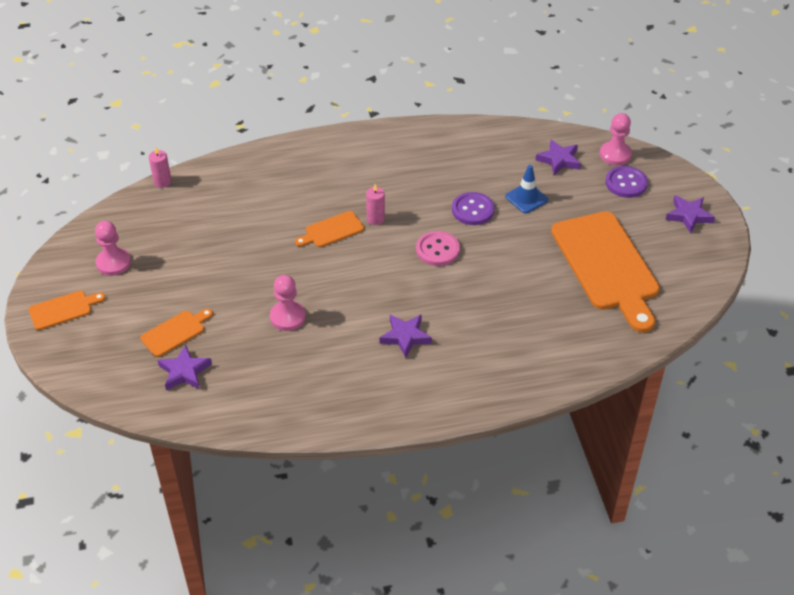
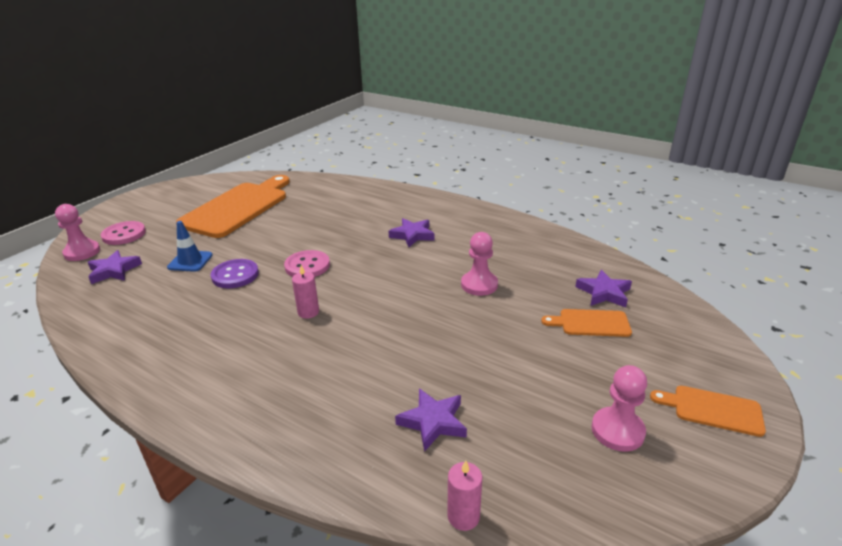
camera: 135 degrees left, 15 degrees down
(332, 230) = (356, 325): orange cutting board -> none
(626, 183) = (124, 234): purple button -> pink button
(688, 216) = (146, 204): purple star -> purple star (433, 422)

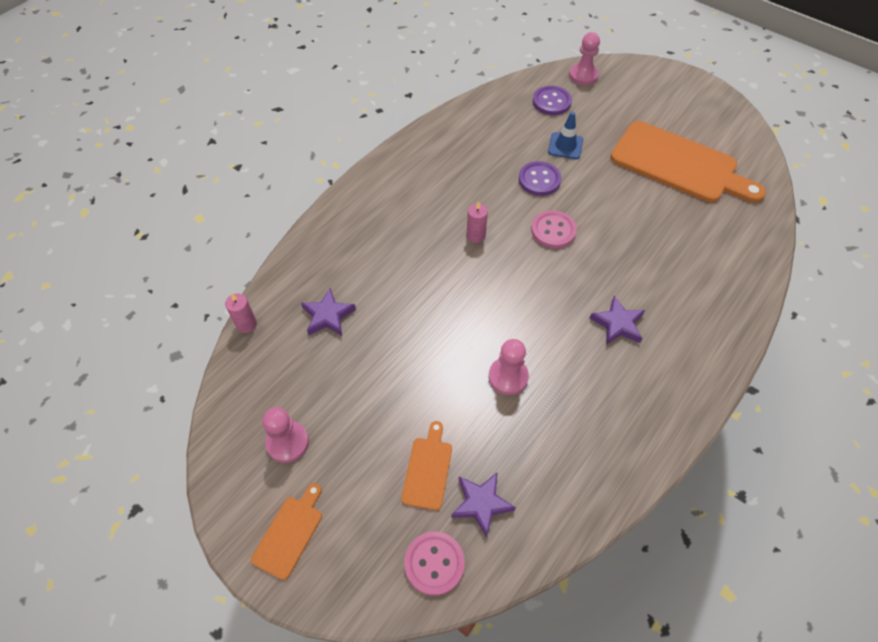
camera: 95 degrees right, 25 degrees up
(114, 270) = (551, 102): purple star -> purple button
(124, 234) = (615, 93): pink button -> pink button (434, 563)

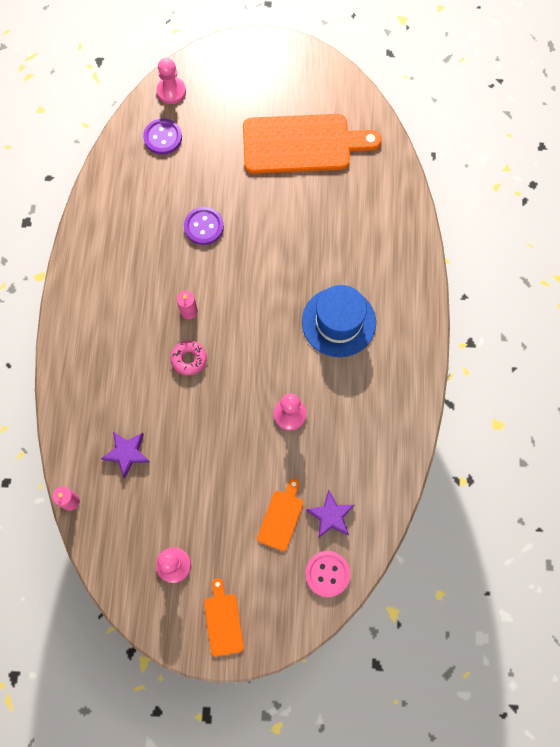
camera: 35 degrees left, 15 degrees up
(428, 469) = (281, 517): orange cutting board -> orange cutting board turned 45 degrees clockwise
(446, 273) = (189, 359): none -> pink donut
(553, 230) = (244, 269): pink button -> none
(565, 146) = (203, 179): blue traffic cone -> none
(618, 324) = (338, 322): purple star -> blue hat

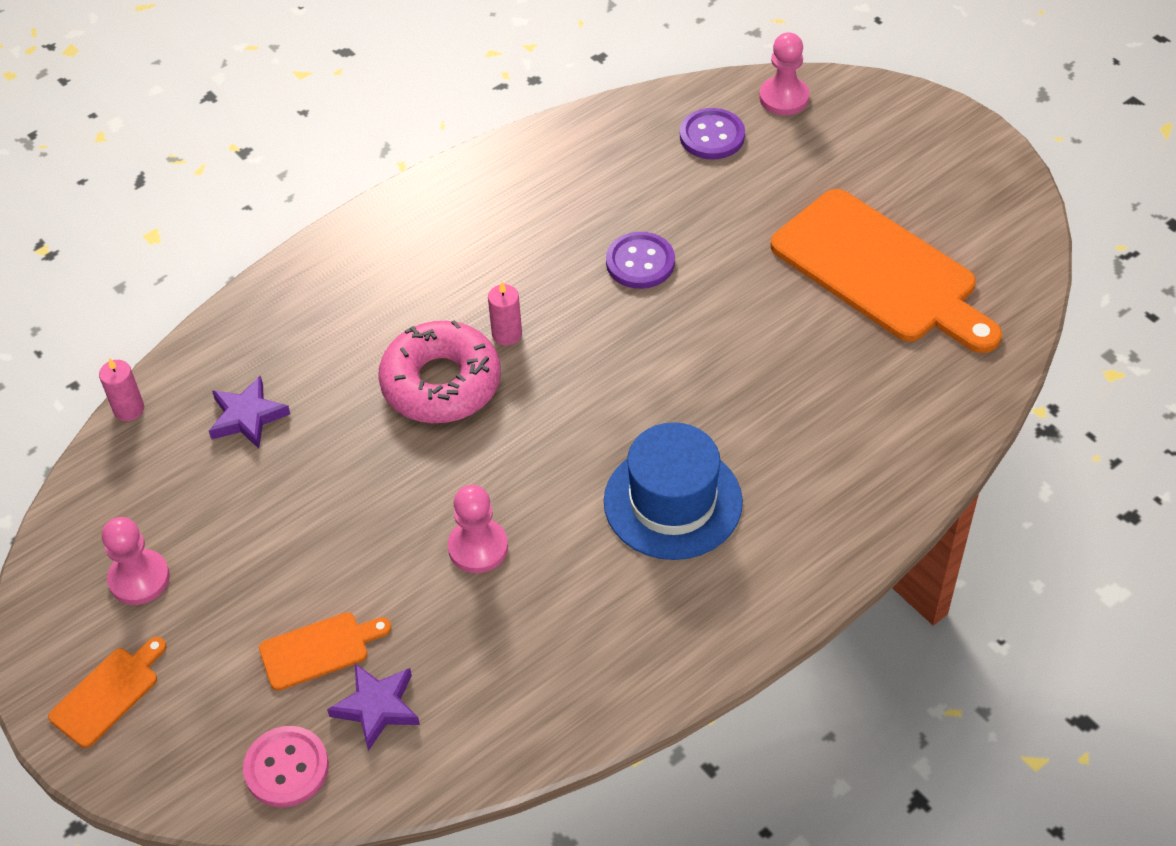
camera: 50 degrees right, 20 degrees down
(189, 359) = (441, 383): pink donut -> pink donut, size x1.93

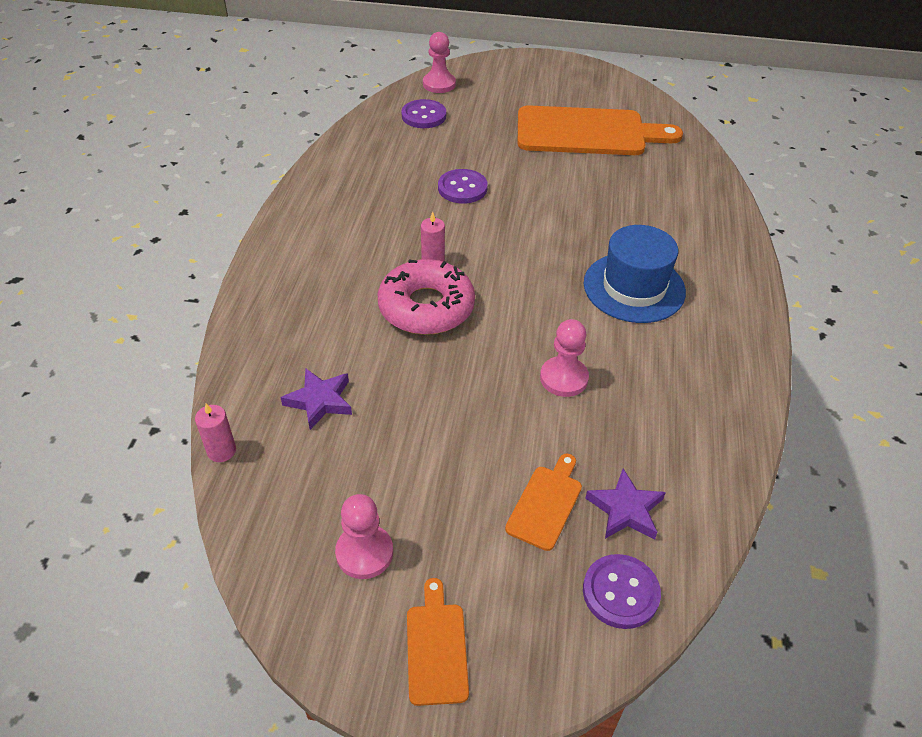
camera: 45 degrees left, 5 degrees down
(286, 768) = (620, 592): pink button -> purple button

